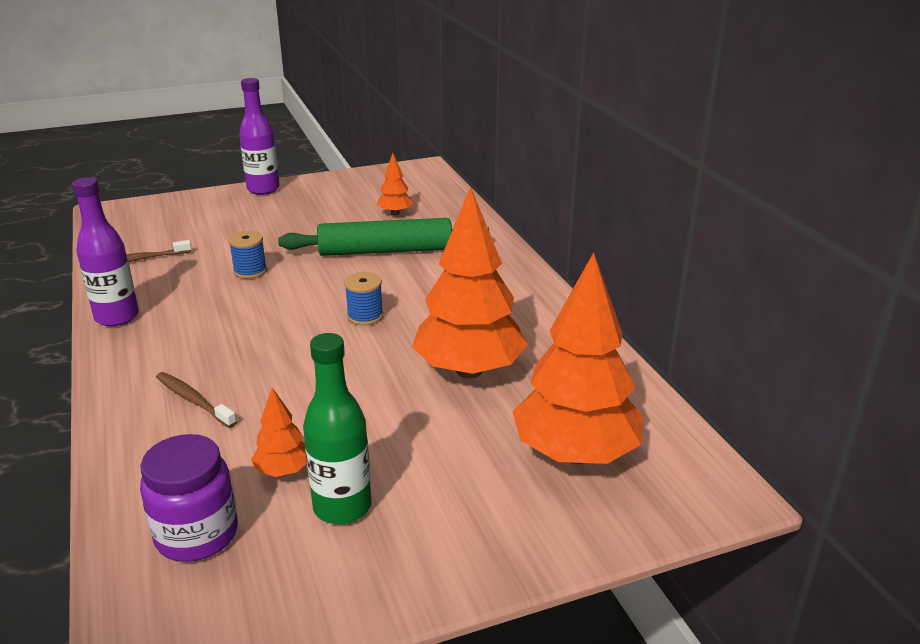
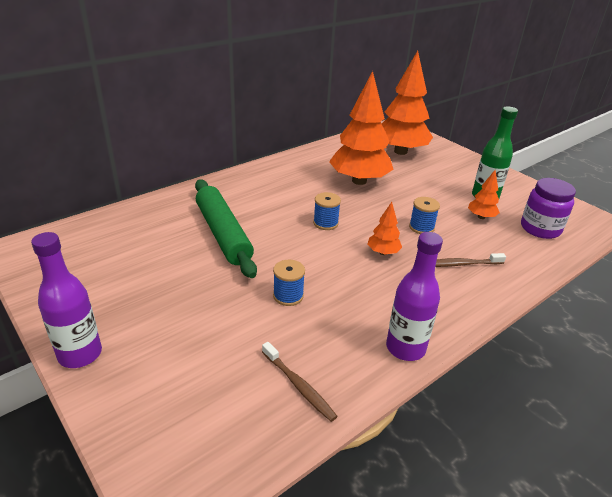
camera: 110 degrees left, 5 degrees up
(193, 400) = (461, 264): brown toothbrush -> brown toothbrush turned 60 degrees clockwise
(300, 393) = (421, 227): none -> blue spool
(395, 213) = (144, 243): orange tree -> orange tree (383, 252)

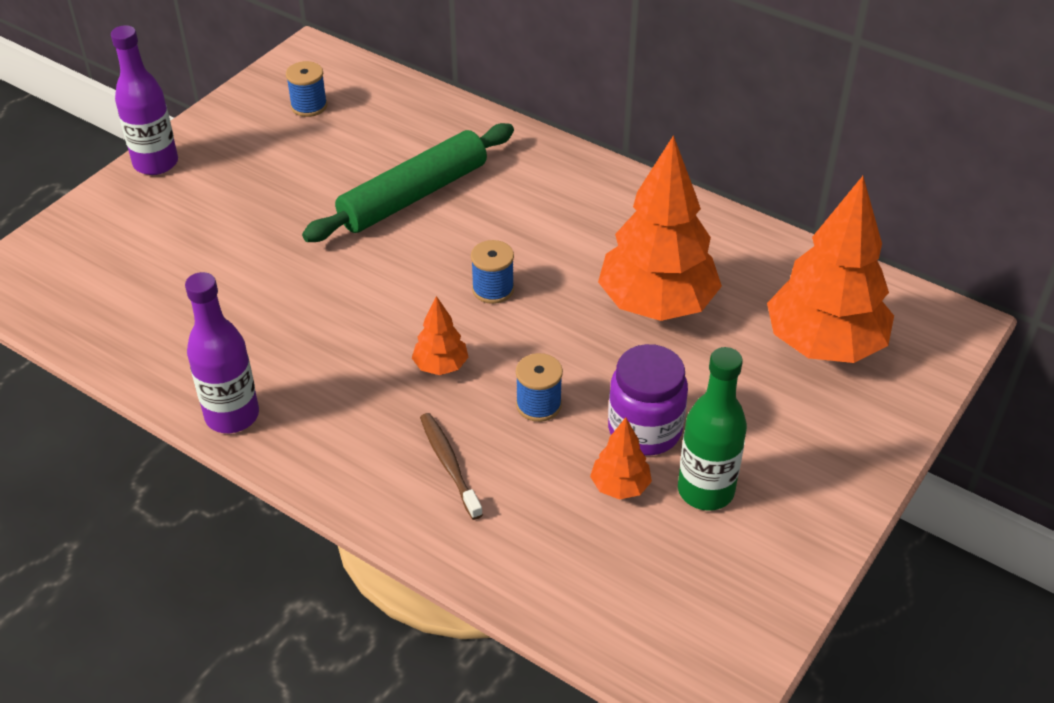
camera: 75 degrees right, 10 degrees up
(288, 296) = (300, 288): blue spool -> blue spool (309, 106)
(299, 386) = (147, 331): brown toothbrush -> none
(540, 229) = (623, 580): purple jar -> purple jar (644, 430)

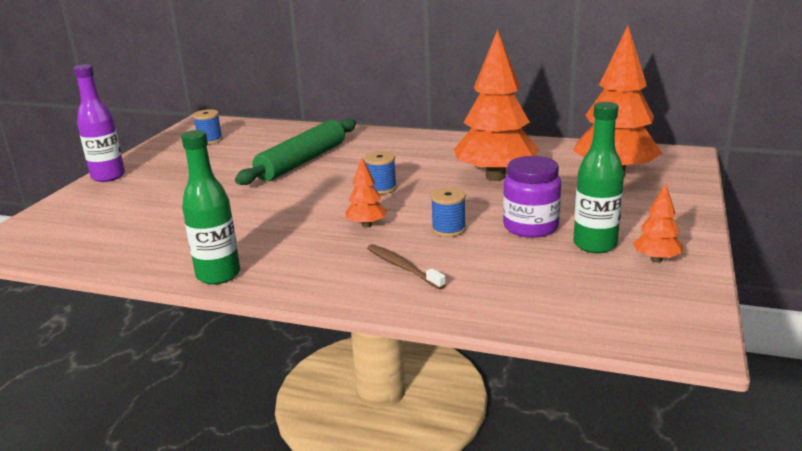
camera: 15 degrees left, 20 degrees down
(232, 416) = (218, 275): purple bottle -> green bottle
(620, 486) = (534, 254): orange tree -> orange tree (656, 259)

